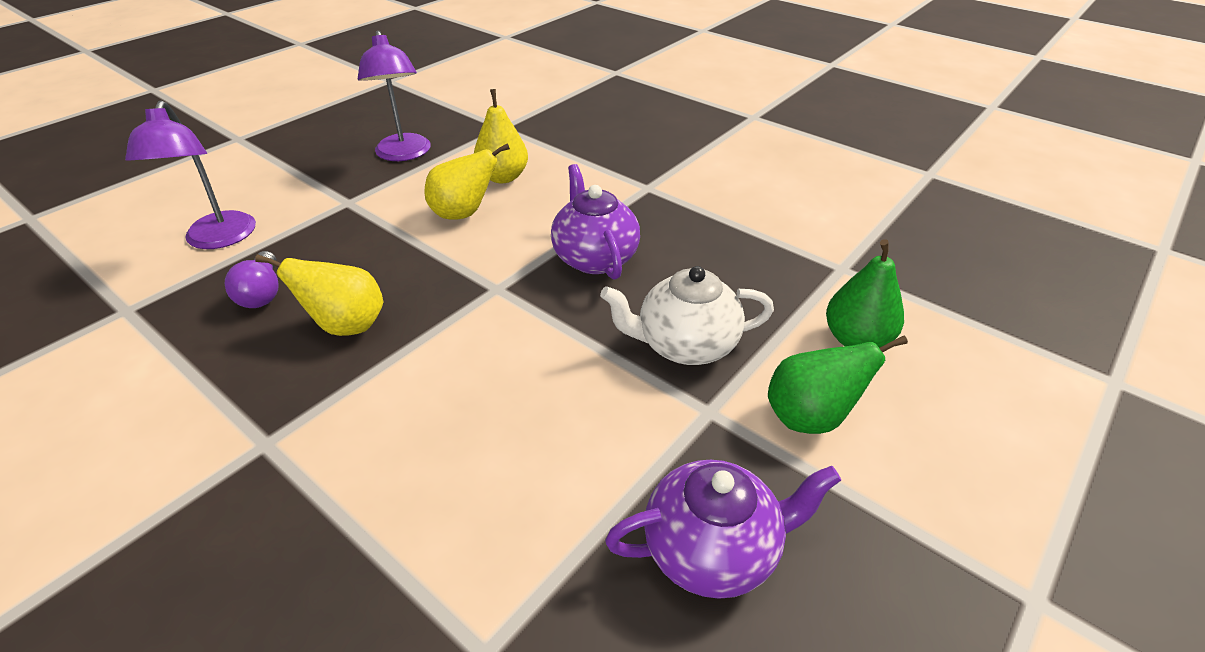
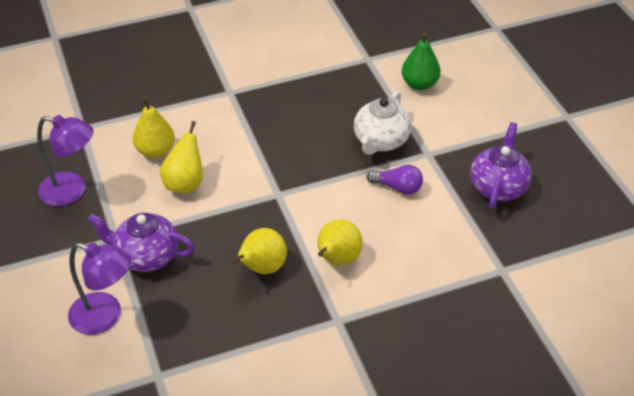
camera: 60 degrees left, 5 degrees up
(262, 293) = (195, 302): purple light bulb -> purple light bulb (397, 187)
(397, 393) = (337, 260): none -> yellow pear
(594, 258) = (282, 144): purple teapot -> purple teapot (146, 256)
(810, 417) = (453, 124): green pear -> none

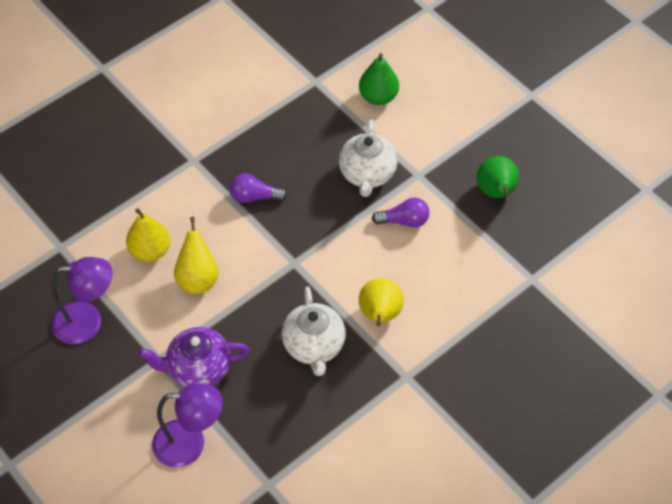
camera: 20 degrees left, 10 degrees up
(262, 268) = (314, 346): yellow pear -> white teapot
(269, 133) = (255, 197): none -> purple light bulb
(498, 187) = (496, 192): purple teapot -> green pear

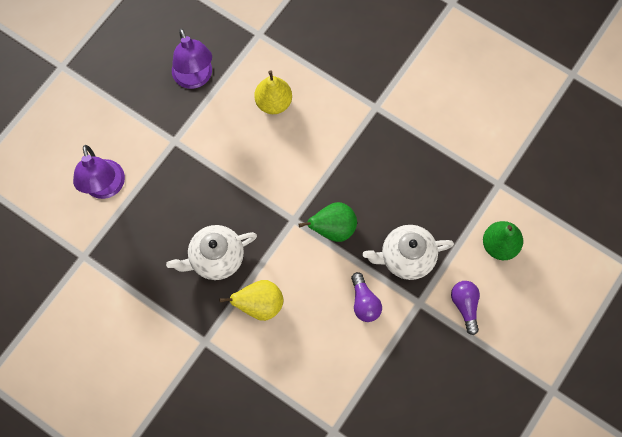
camera: 75 degrees right, 15 degrees up
(197, 279) = (256, 147): yellow pear -> none
(198, 369) = (172, 174): purple teapot -> none
(255, 197) = (352, 168): purple light bulb -> purple light bulb (465, 306)
(496, 192) = (421, 379): green pear -> green pear (333, 228)

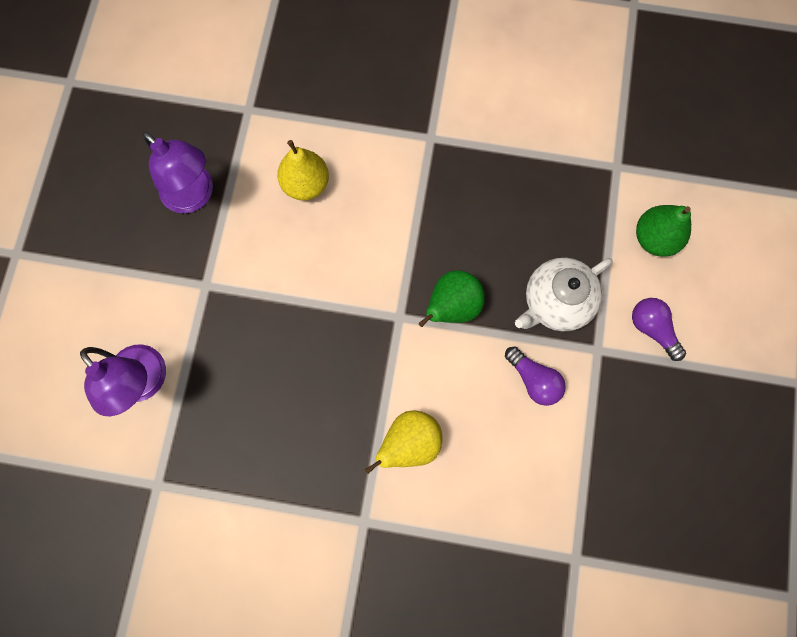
camera: 25 degrees left, 5 degrees up
(216, 258) = (327, 409): white teapot -> none

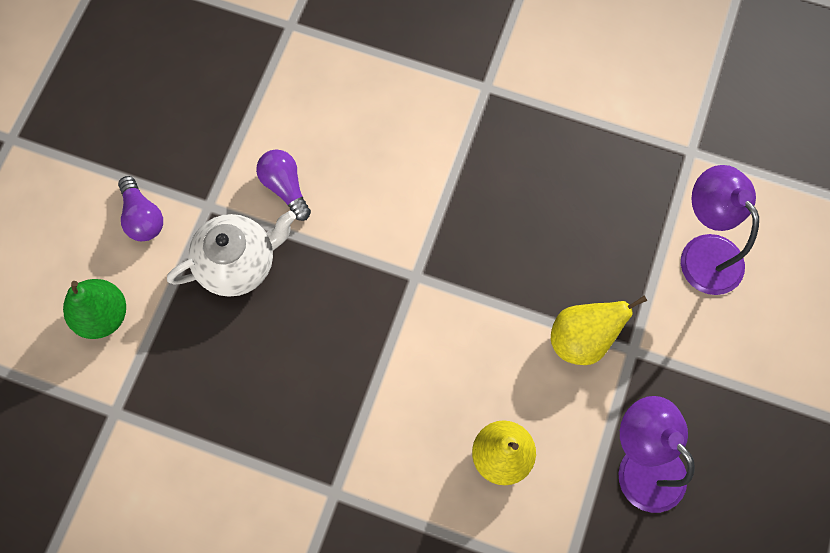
camera: 170 degrees left, 5 degrees down
(409, 442) = (428, 149): yellow pear -> yellow pear (582, 339)
(452, 306) = (354, 278): green pear -> none

